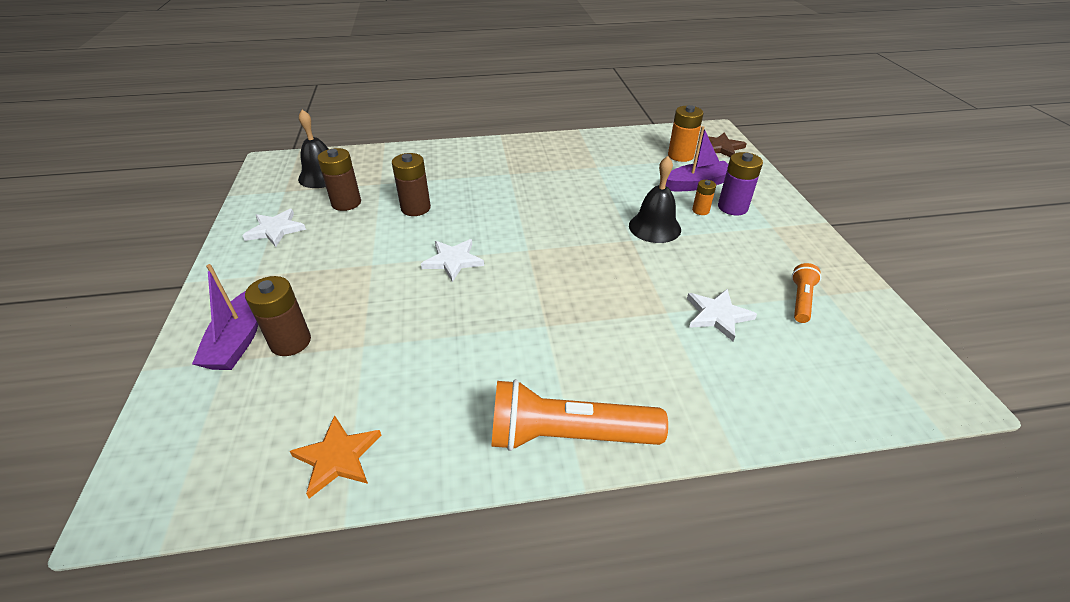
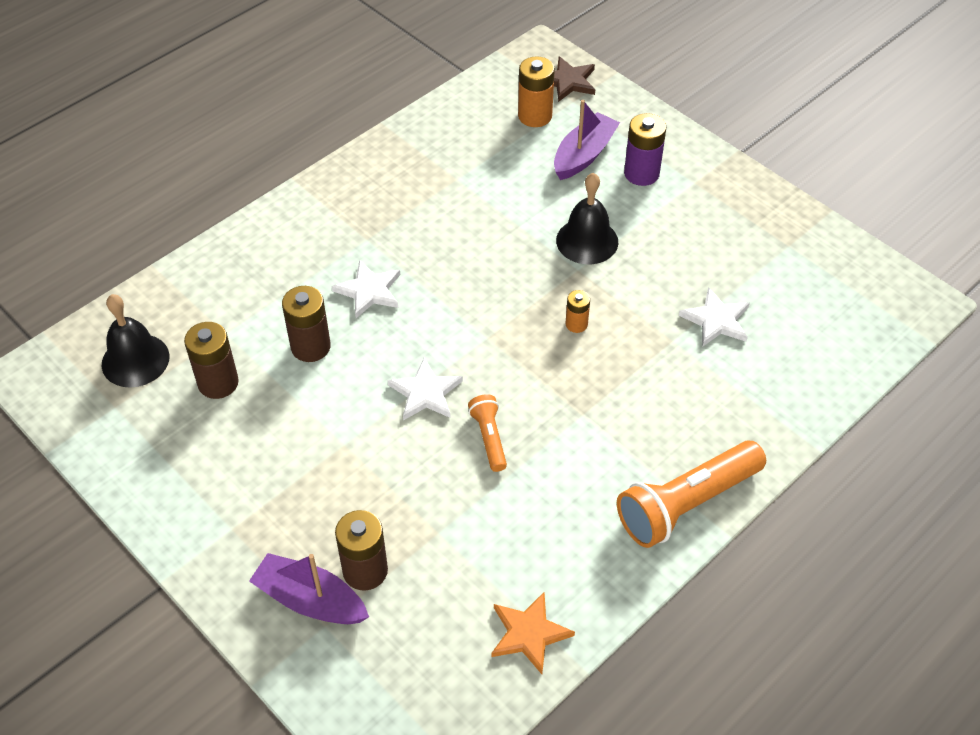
camera: 35 degrees left, 10 degrees up
(238, 340) = (310, 600): purple boat -> purple boat turned 150 degrees clockwise
(275, 230) = (178, 464): white star -> white star (369, 291)
(700, 210) = (614, 194): orange battery -> orange battery (576, 324)
(801, 300) = (771, 265): orange flashlight -> orange flashlight (489, 438)

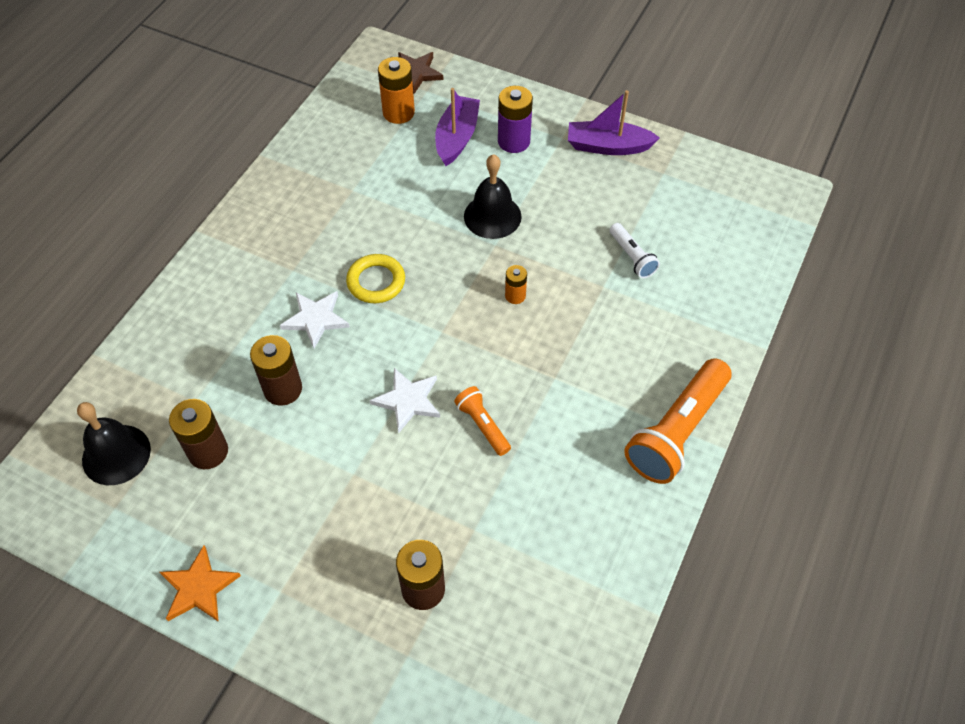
camera: 20 degrees left, 5 degrees up
(310, 600) = (384, 635): purple boat -> purple boat (608, 146)
(442, 272) = (376, 282): none -> yellow ring
(529, 633) = (593, 597): orange star -> orange star (199, 587)
(716, 320) = (632, 257): white star -> white flashlight

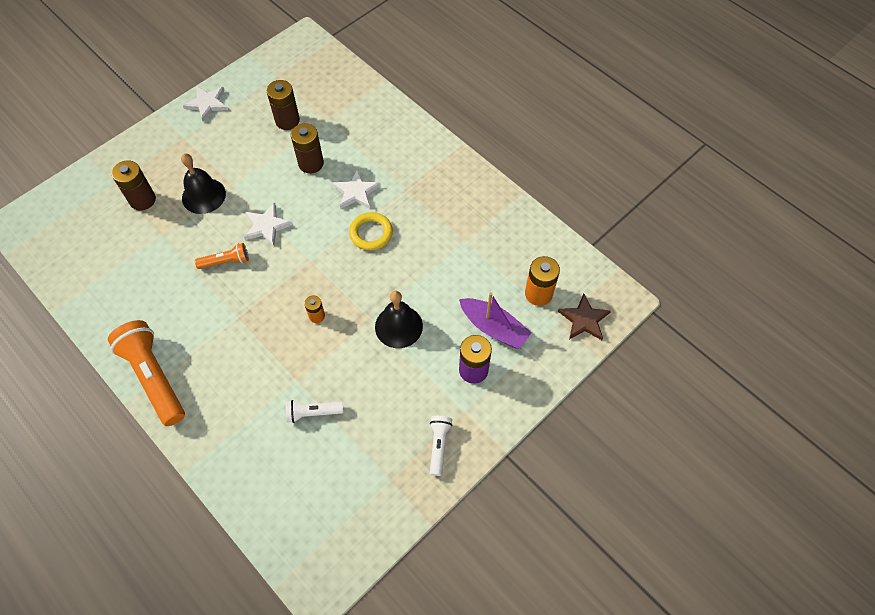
camera: 110 degrees right, 5 degrees up
(116, 454) = (309, 81): black bell -> black bell (203, 195)
(199, 587) = (207, 104): orange star -> white star
(608, 146) = (439, 445): purple boat -> white flashlight

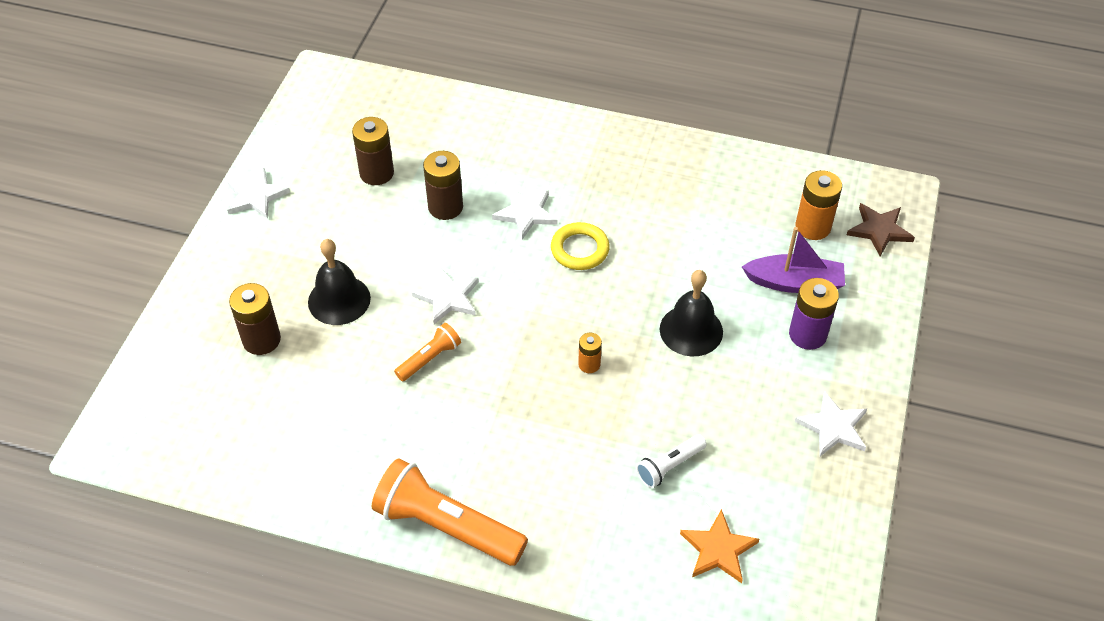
camera: 30 degrees left, 10 degrees down
(299, 487) = (718, 549): none -> orange star
(439, 445) = (833, 427): white flashlight -> white star

